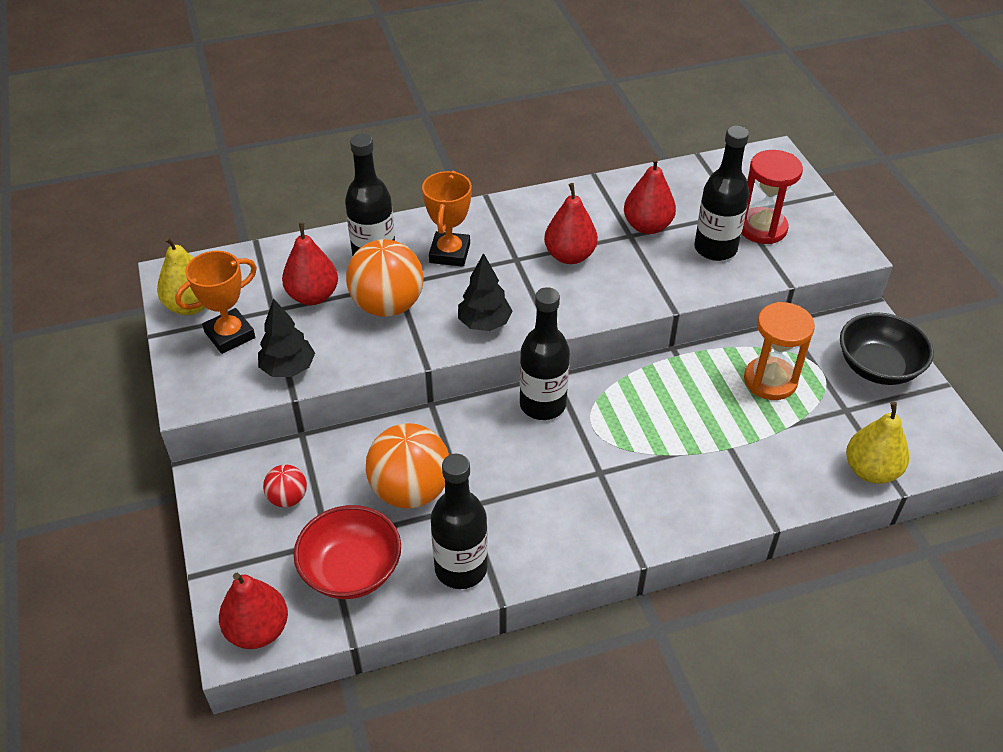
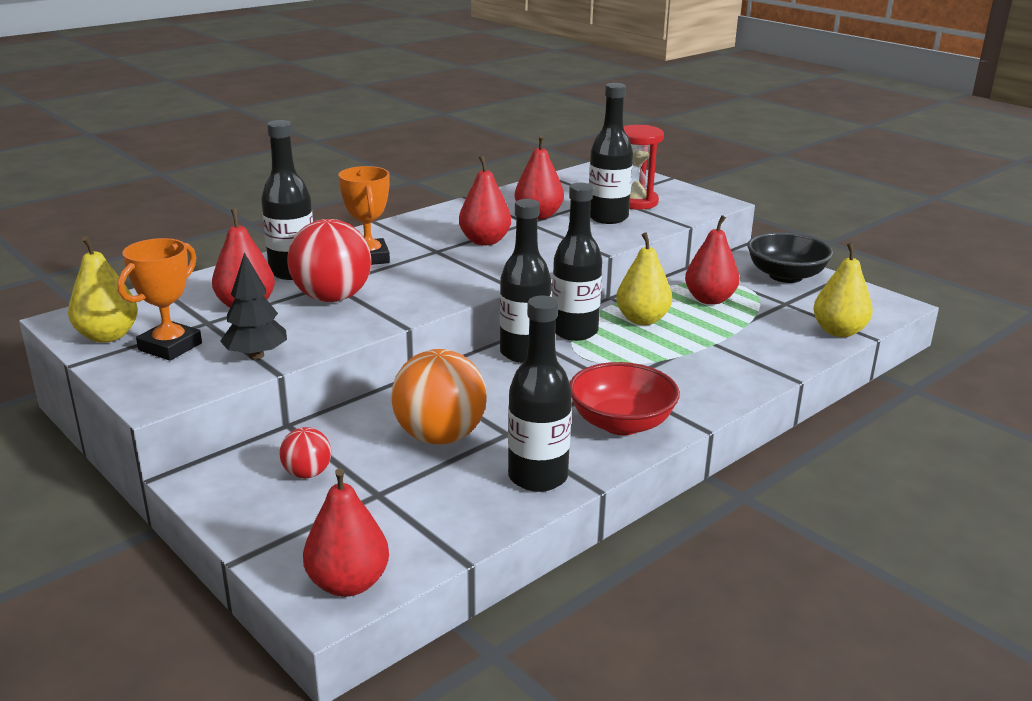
camera: 25 degrees left, 20 degrees down
(351, 570) = (421, 508): red bowl -> red bowl (621, 423)
(387, 305) = (332, 298): orange ball -> red ball
(484, 323) = (440, 291): black tree -> none
(606, 388) = (574, 331): none -> black bottle
(682, 391) = (642, 320): none -> yellow pear
(770, 381) = (709, 299): orange hourglass -> red pear

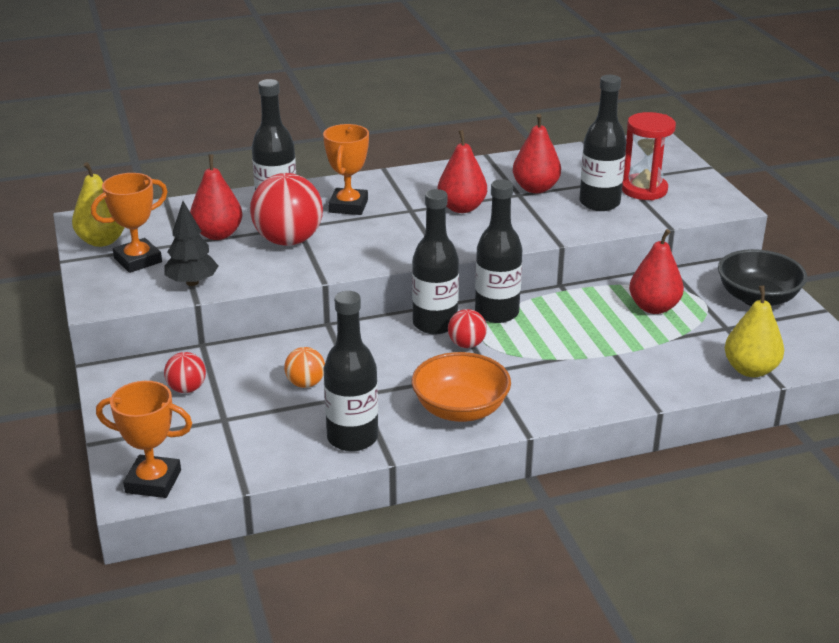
camera: 25 degrees right, 5 degrees up
(348, 583) = (153, 481): red pear -> orange trophy
(440, 437) = (305, 384): orange ball -> orange ball, size x0.51
(572, 364) = (466, 344): none -> red ball
(621, 423) = (460, 409): red bowl -> orange bowl
(642, 320) = (569, 314): yellow pear -> none

